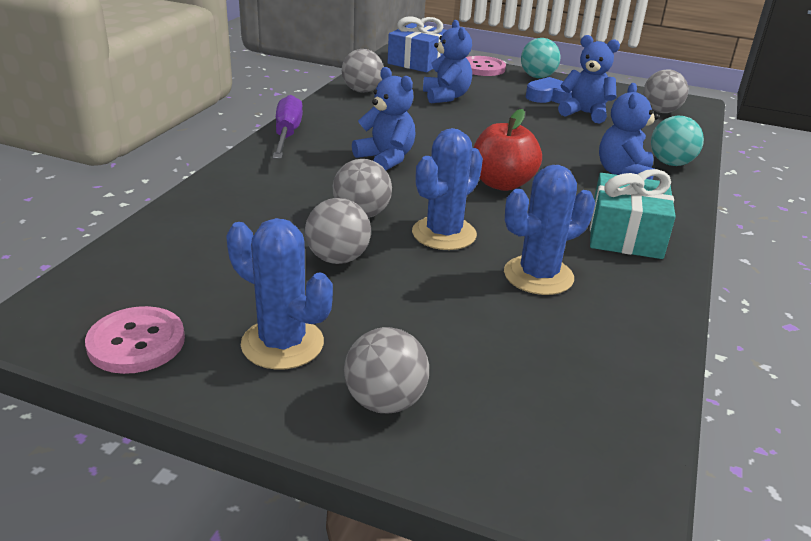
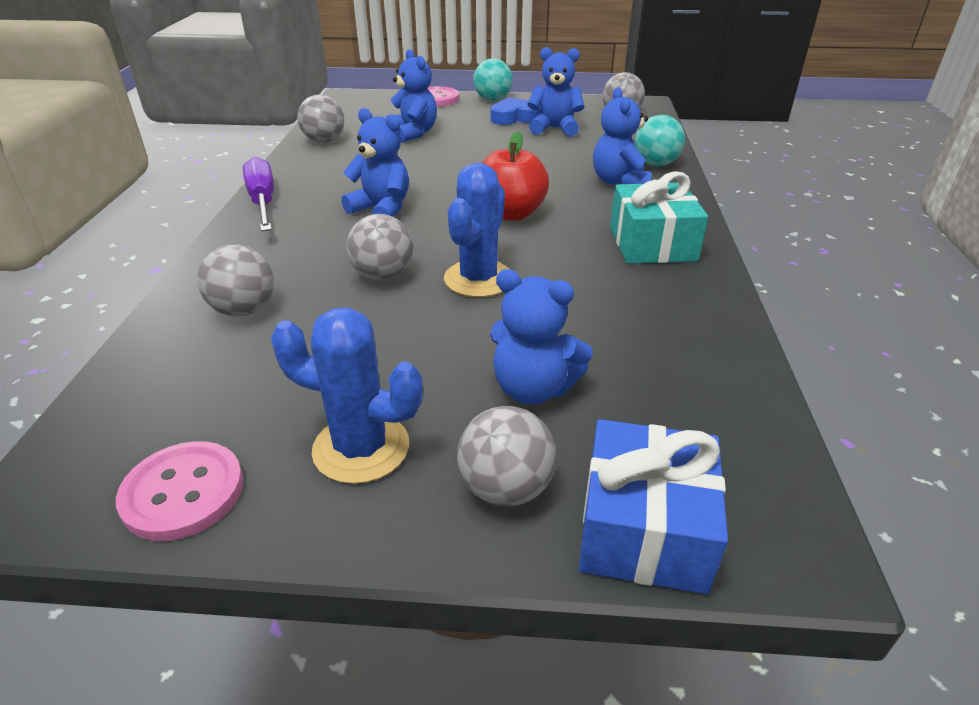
camera: 15 degrees left, 5 degrees up
(338, 258) = (379, 331): grey ball -> grey ball (244, 310)
(418, 62) = (368, 102): blue gift -> blue gift (644, 528)
(447, 332) = (533, 388): none -> blue teddy bear
(538, 276) = (593, 304): blue cactus -> none

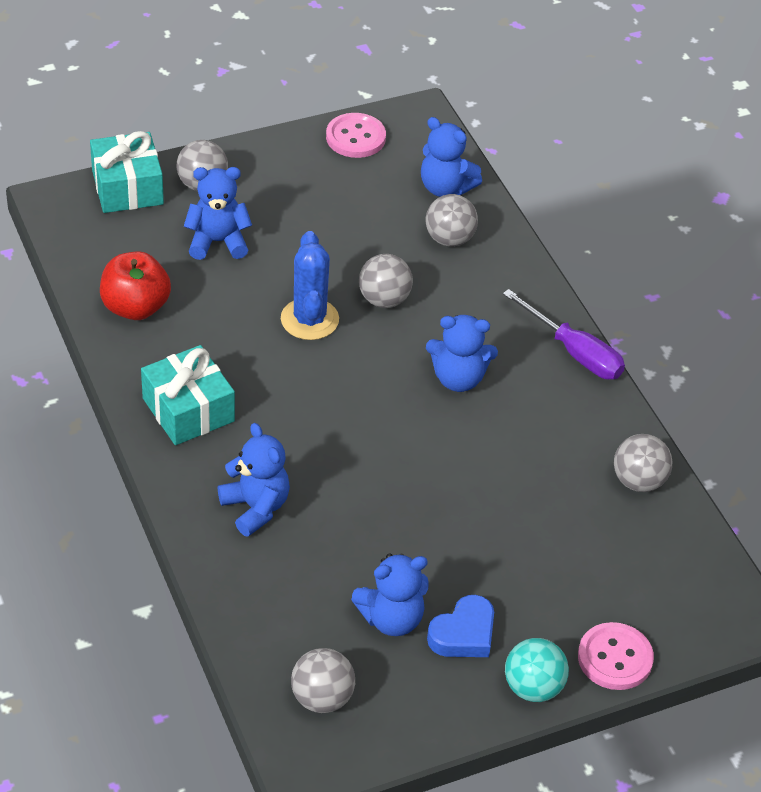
camera: 150 degrees right, 10 degrees up
(361, 448) = (289, 181): blue cactus -> none
(413, 133) = (555, 538): blue teddy bear -> blue teddy bear (445, 187)
(511, 214) = (335, 412): red apple -> red apple (135, 307)
(644, 528) = (127, 187): blue gift -> turquoise gift
(655, 164) = (229, 564): turquoise ball -> none

